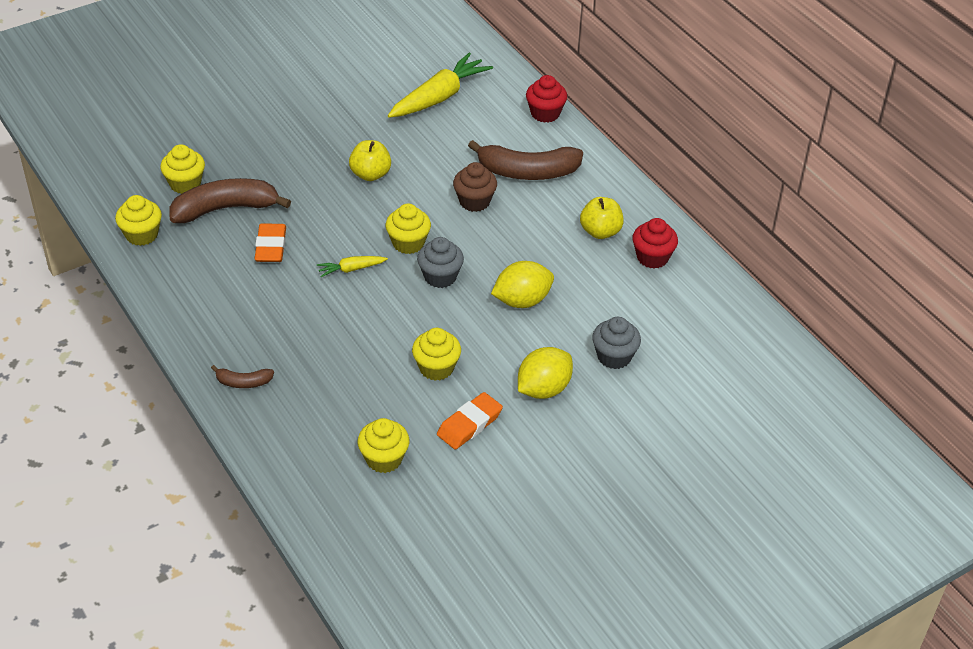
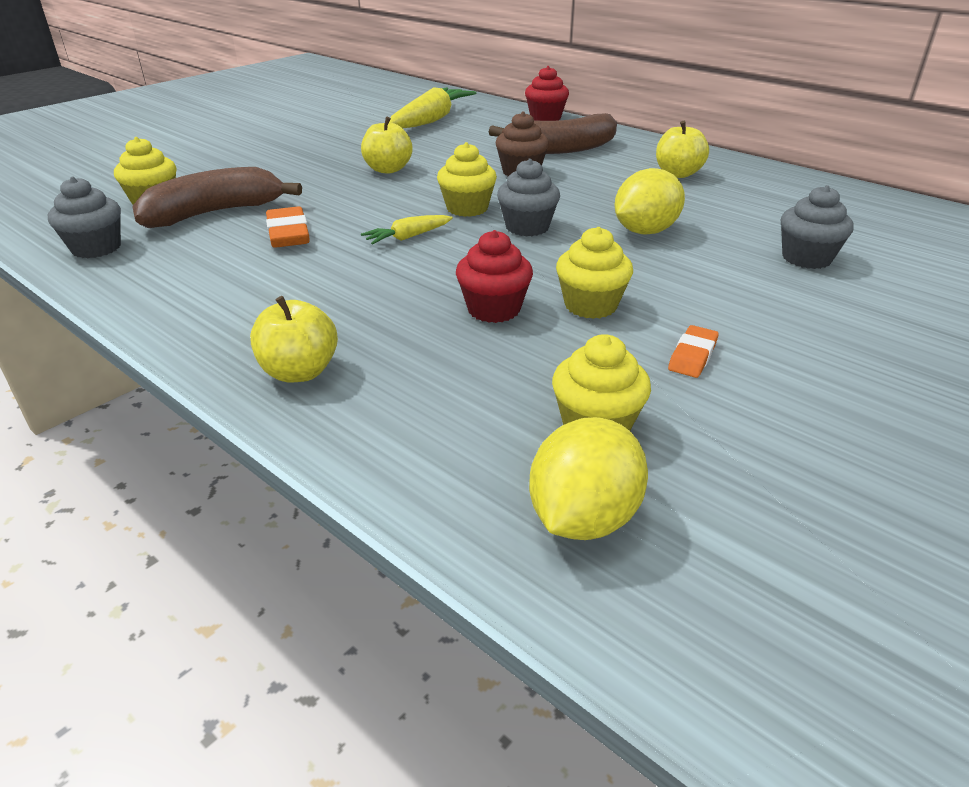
camera: 15 degrees left, 10 degrees down
(142, 235) = (96, 248): yellow cupcake -> grey cupcake
(243, 382) = (299, 372): brown banana -> yellow apple
(469, 424) = (692, 356): orange eraser -> orange eraser, size x0.65
(543, 389) = (755, 301): yellow lemon -> yellow lemon (583, 517)
(652, 257) = (752, 182): red cupcake -> red cupcake (493, 309)

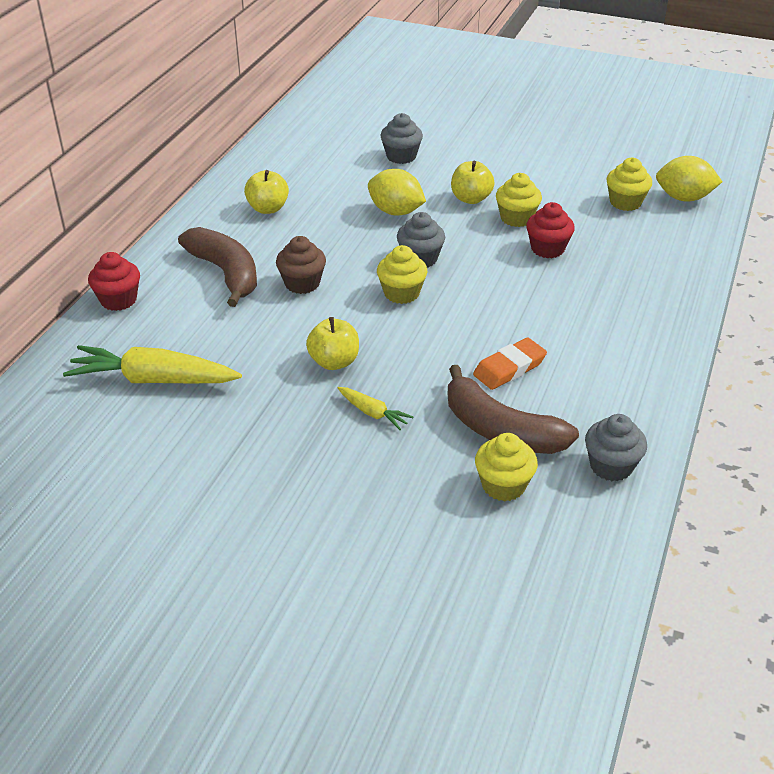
camera: 110 degrees left, 5 degrees up
(299, 372) = (665, 296): yellow apple -> yellow apple (471, 199)
(408, 237) = (473, 307): yellow carrot -> yellow carrot (373, 413)
(692, 356) = (545, 184): orange eraser -> none

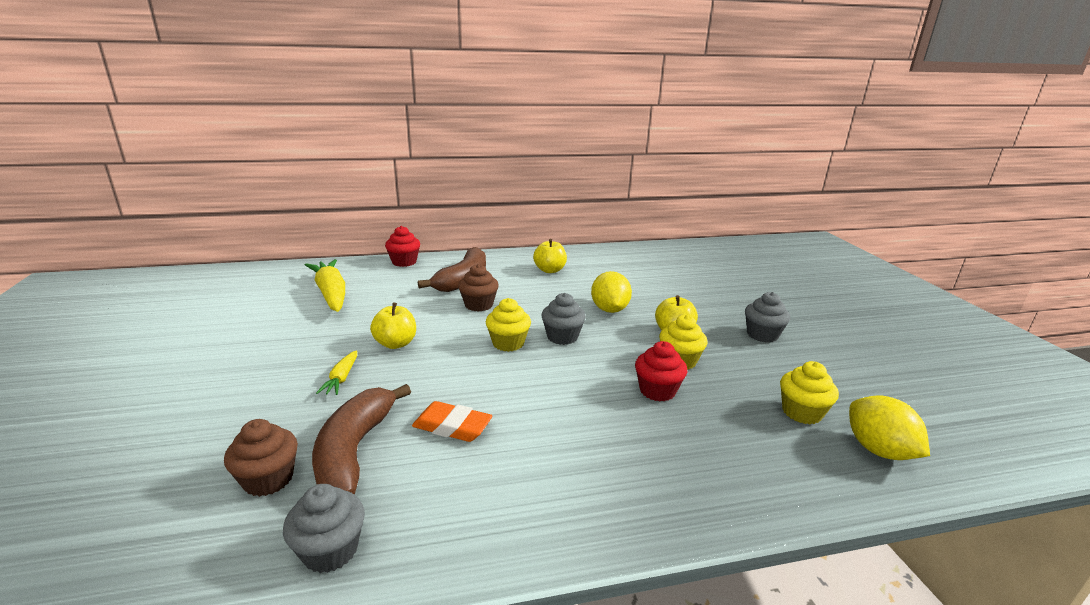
camera: 55 degrees right, 15 degrees down
(401, 156) = (681, 290): grey cupcake -> grey cupcake (762, 335)
(503, 485) = (268, 479): yellow cupcake -> brown cupcake

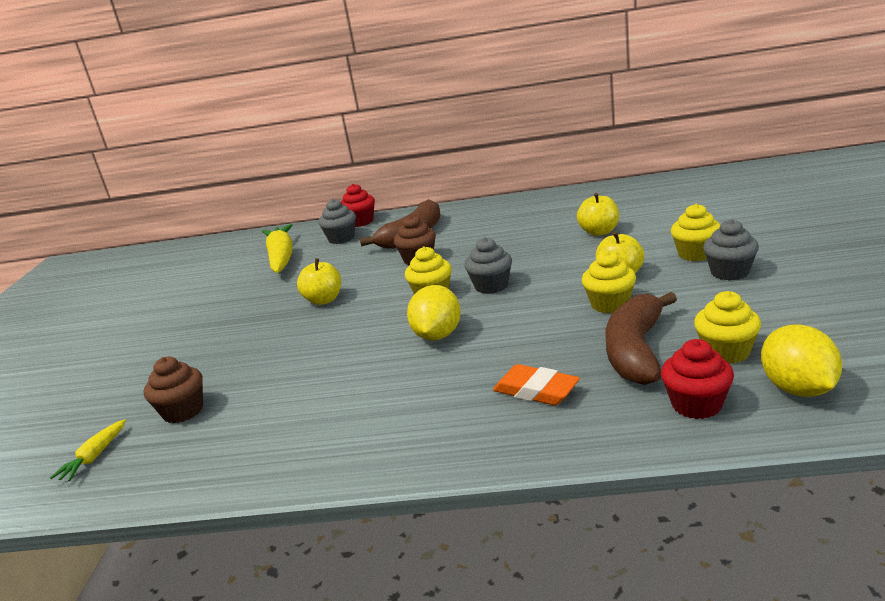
camera: 20 degrees right, 0 degrees up
(330, 550) = (214, 462): grey cupcake -> grey cupcake (341, 238)
(341, 378) = (265, 332): yellow carrot -> yellow carrot (94, 457)
(354, 451) = (256, 390): brown banana -> brown banana (636, 351)
(452, 426) = (347, 370): orange eraser -> orange eraser (536, 391)
(549, 270) = (510, 218): yellow apple -> yellow apple (599, 232)
(609, 309) = (557, 255): yellow lemon -> yellow lemon (437, 335)
(657, 391) = (568, 334): red cupcake -> red cupcake (696, 405)
(726, 316) = (695, 254): none -> yellow cupcake

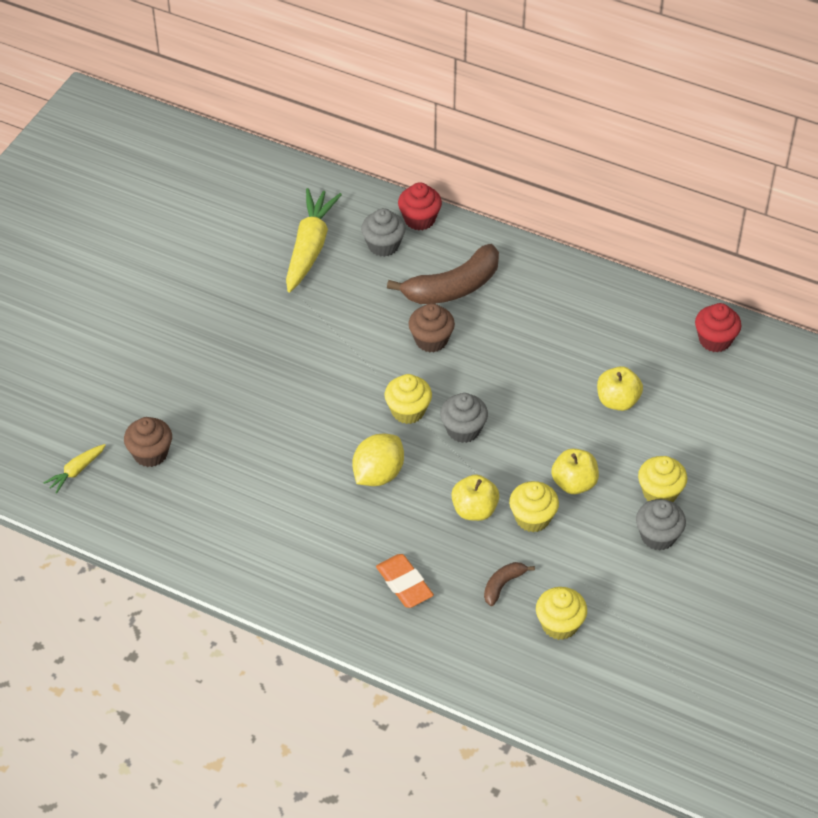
camera: 20 degrees right, 25 degrees up
(324, 300) = (315, 358): yellow apple -> yellow apple (474, 510)
(636, 351) = (503, 585): brown banana -> brown banana, size x0.48
(696, 405) = (492, 660): red cupcake -> red cupcake (715, 340)
(798, 389) = (566, 685): yellow lemon -> none

